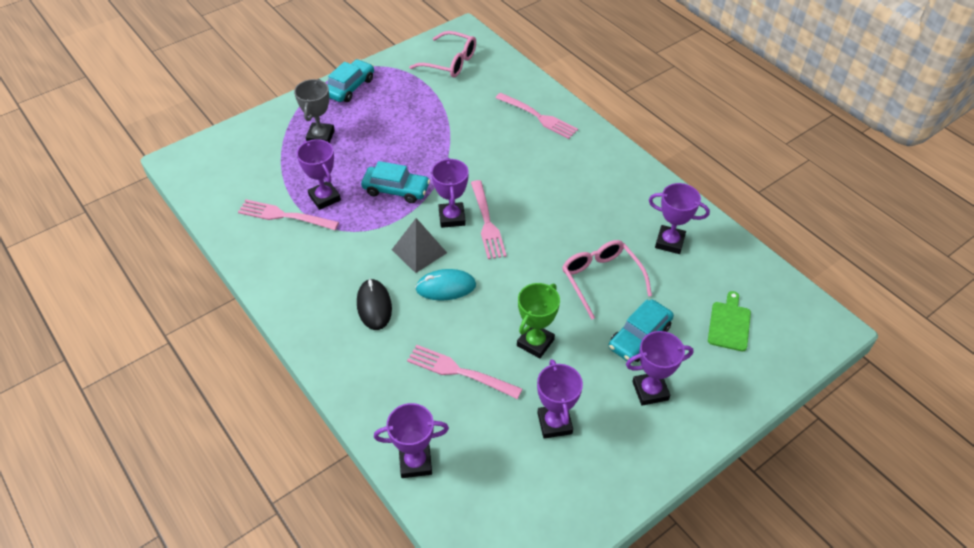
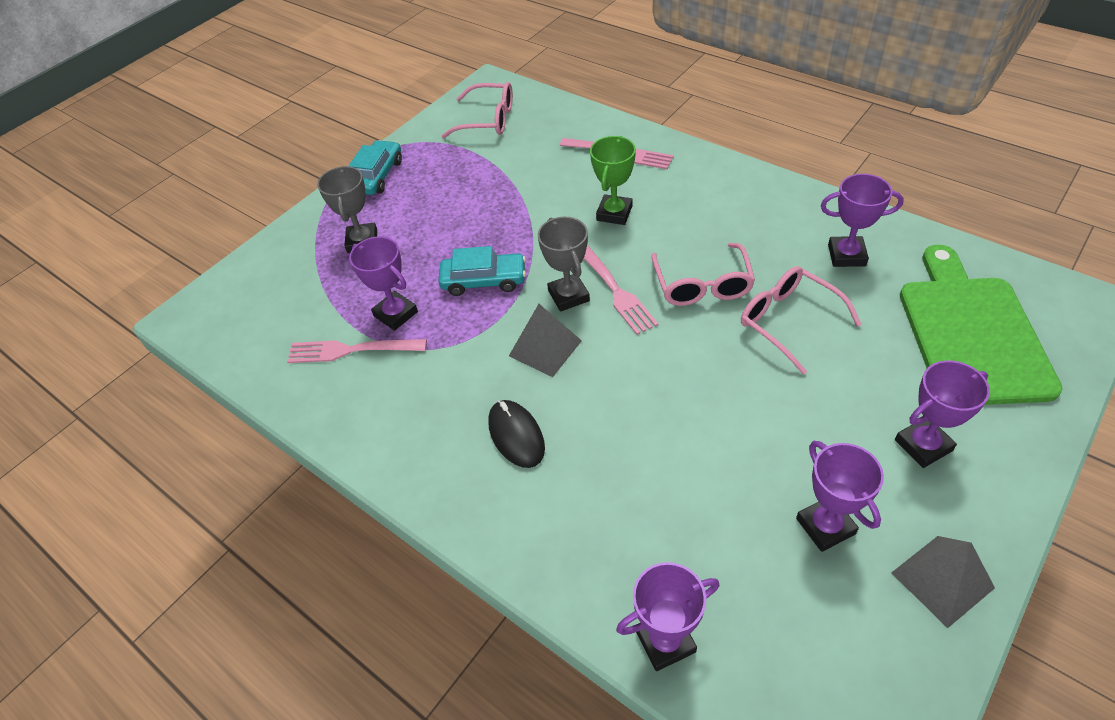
camera: 10 degrees left, 0 degrees up
(446, 287) = (599, 384): turquoise mouse -> none
(452, 217) = (568, 296): purple trophy -> grey trophy
(460, 372) = (668, 492): pink fork -> none
(535, 342) = (747, 424): green trophy -> green trophy (614, 213)
(552, 236) = (702, 285): none -> pink glasses
(614, 478) = (942, 580): none -> grey pyramid
(639, 337) = (872, 380): turquoise car -> none
(729, 324) = (971, 333): green cutting board -> green cutting board, size x2.25

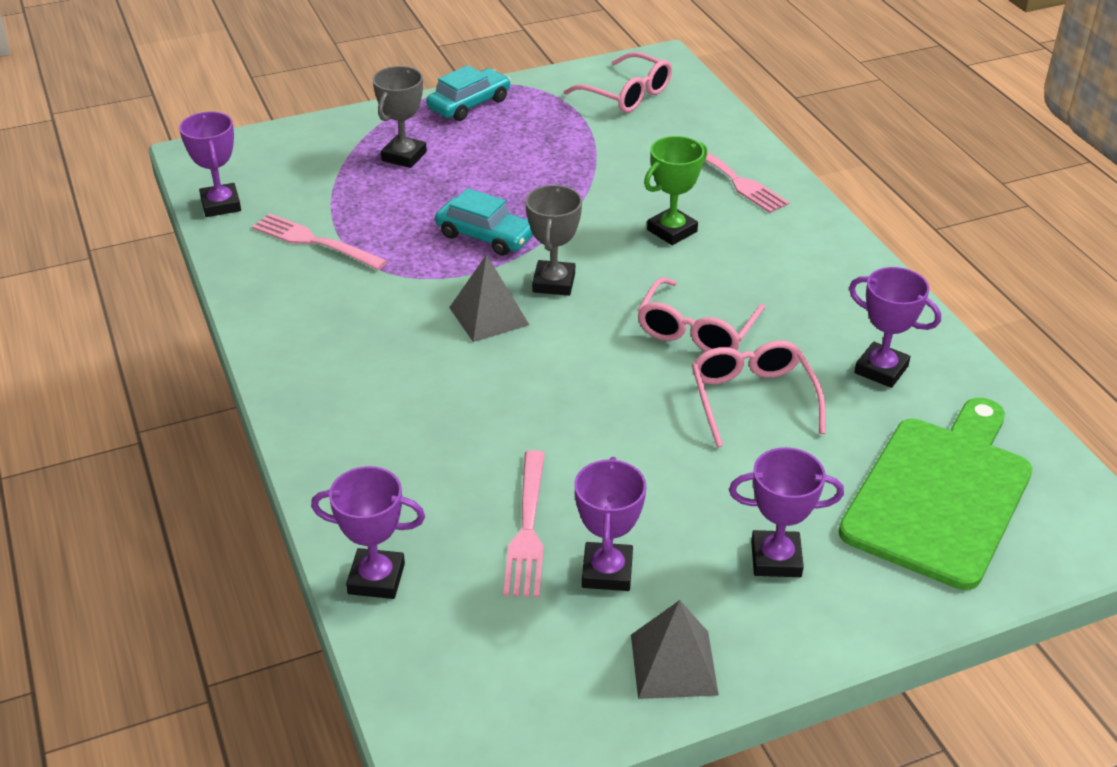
camera: 25 degrees right, 10 degrees down
(396, 314) = (379, 229): purple trophy -> purple trophy (221, 205)
(516, 435) = (396, 372): black mouse -> none
(615, 290) = (604, 297): pink fork -> pink fork (527, 529)

